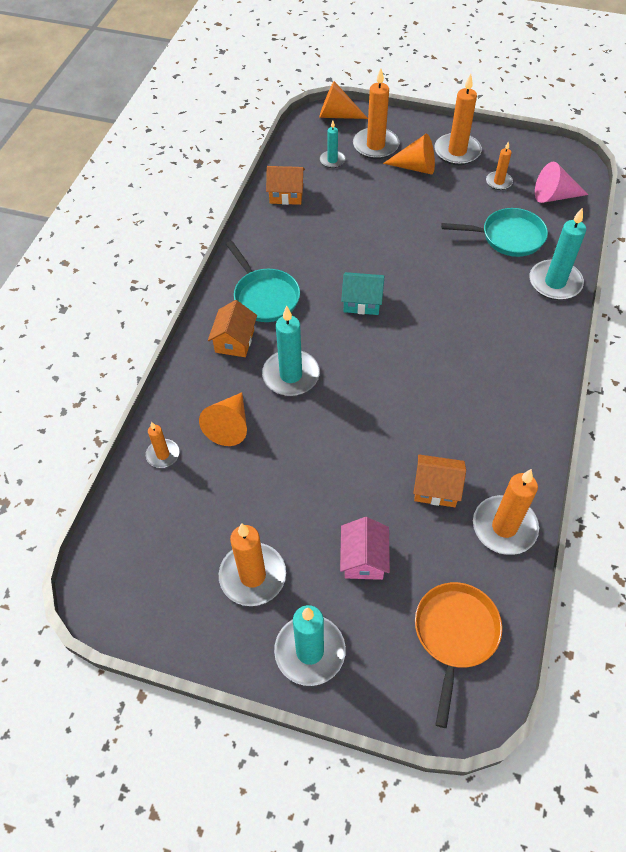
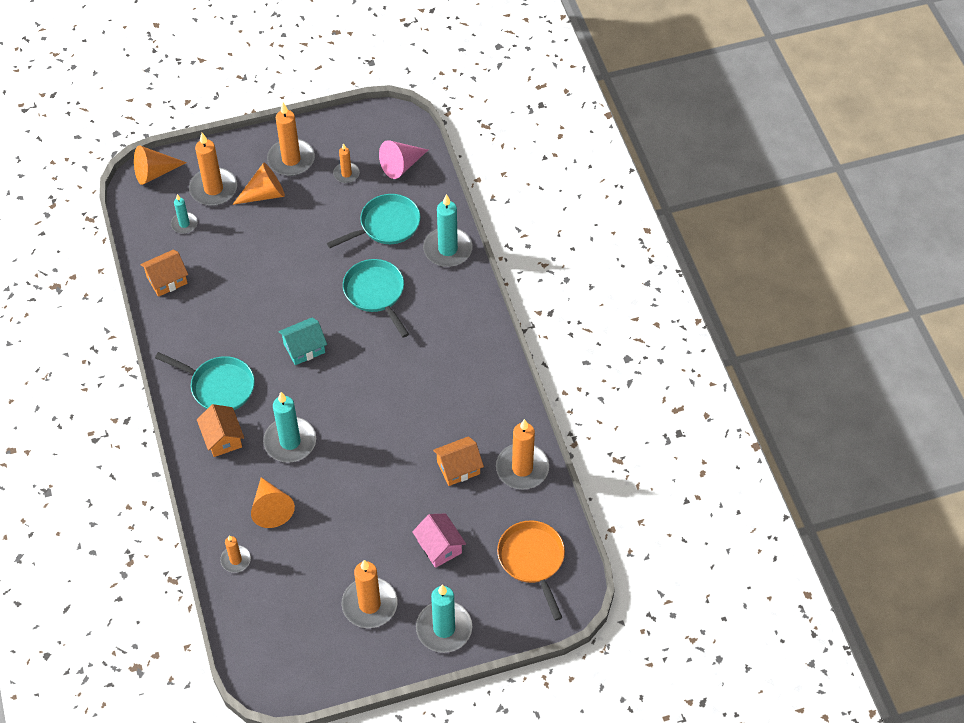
camera: 35 degrees left, 0 degrees up
(460, 288) = (376, 293): none -> turquoise pan

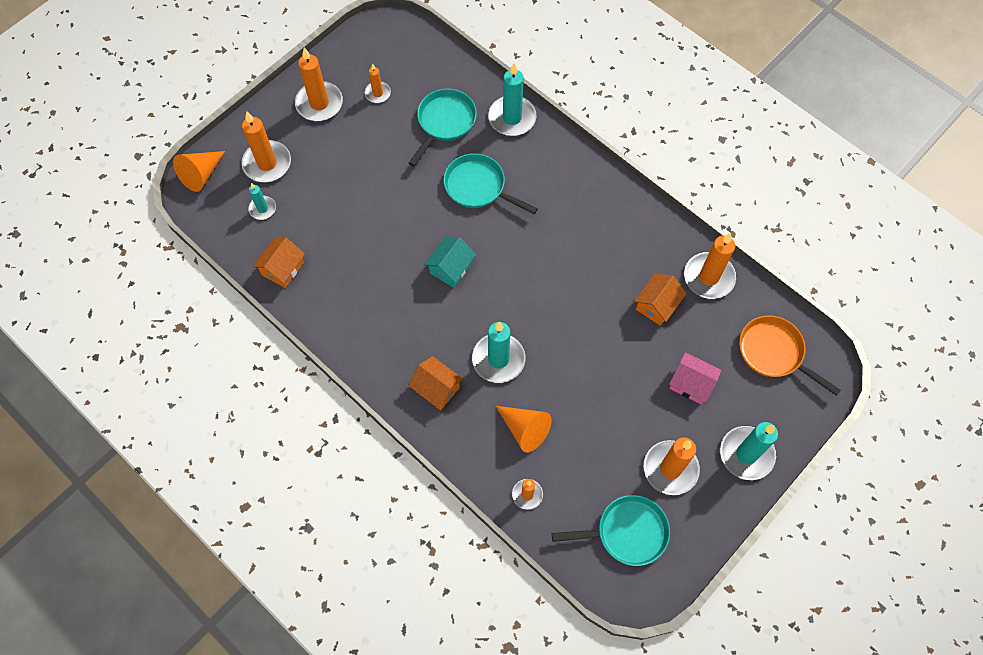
camera: 30 degrees left, 10 degrees up
(219, 386) = (399, 342): turquoise pan -> turquoise pan (627, 532)
(264, 194) = (317, 146): orange cone -> none
(401, 165) = (420, 63): pink cone -> none

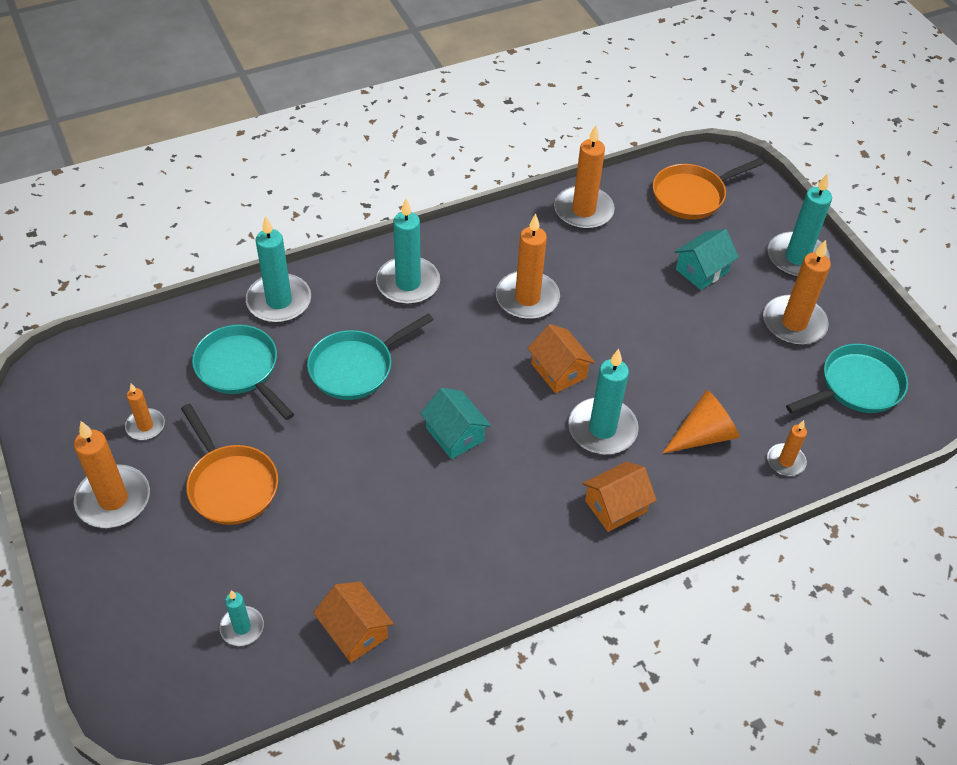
camera: 70 degrees left, 15 degrees down
(201, 175) = (131, 696): orange cone -> none
(267, 163) = (169, 598): orange candle -> orange candle (527, 298)
(355, 158) = (231, 485): none -> orange pan
(569, 187) = (408, 283): none -> turquoise candle
(627, 532) = (856, 386): turquoise pan -> turquoise pan turned 45 degrees clockwise
(657, 305) = (597, 263): orange house -> orange house (559, 371)
(691, 383) = (702, 270): pink house -> turquoise house

